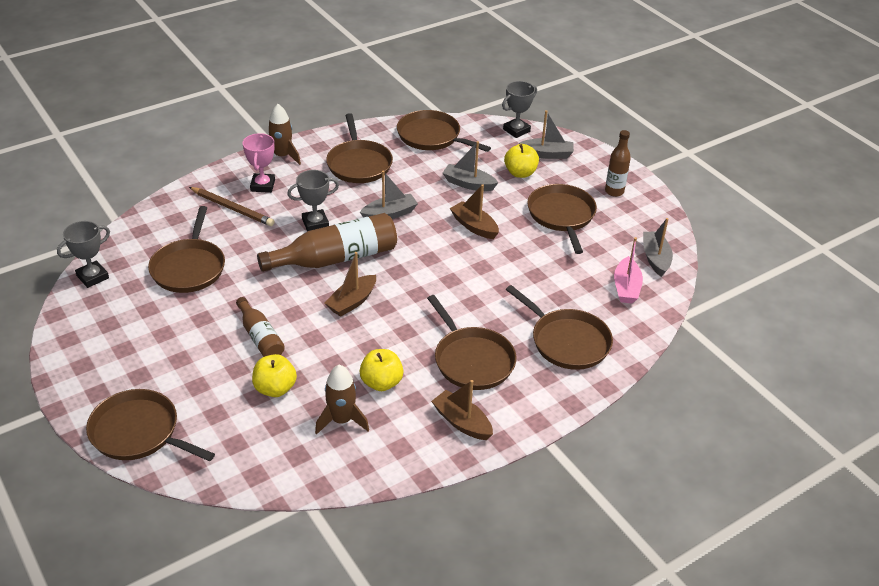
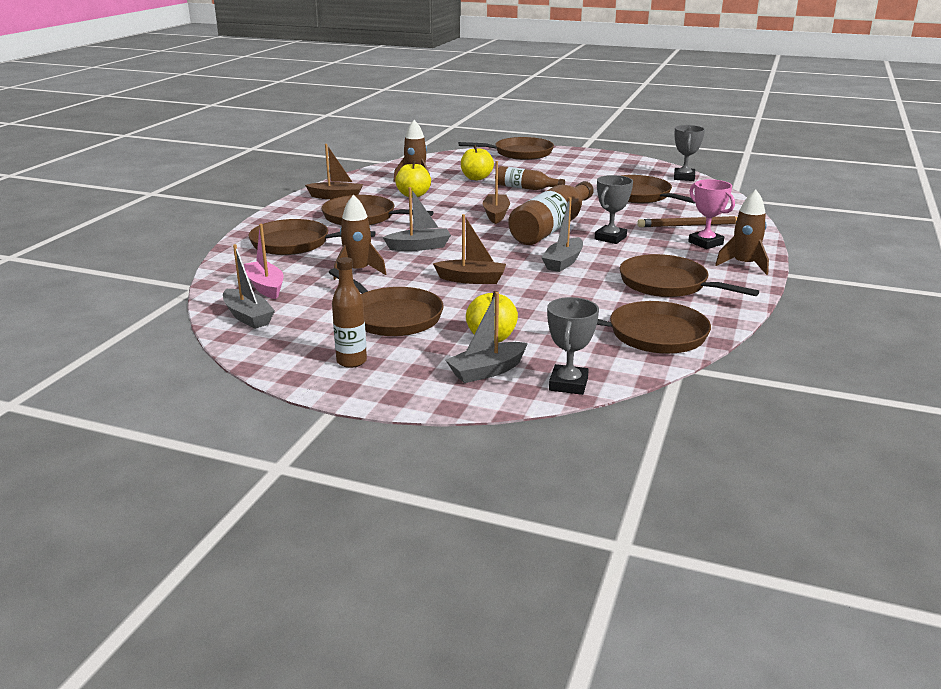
camera: 145 degrees right, 15 degrees down
(468, 184) = (532, 308): grey boat -> grey boat (419, 247)
(545, 274) = (358, 271): none -> brown rocket

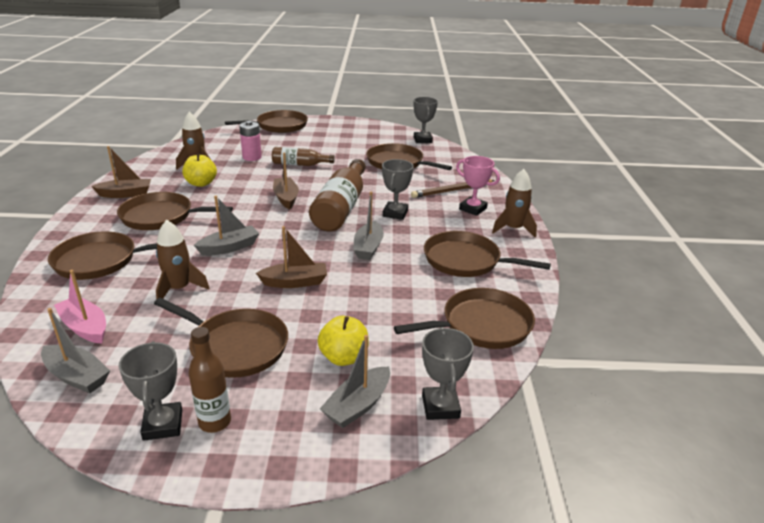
camera: 20 degrees left, 5 degrees up
(307, 356) = (163, 425): none -> grey trophy
(476, 178) = (252, 157): yellow apple -> pink battery

